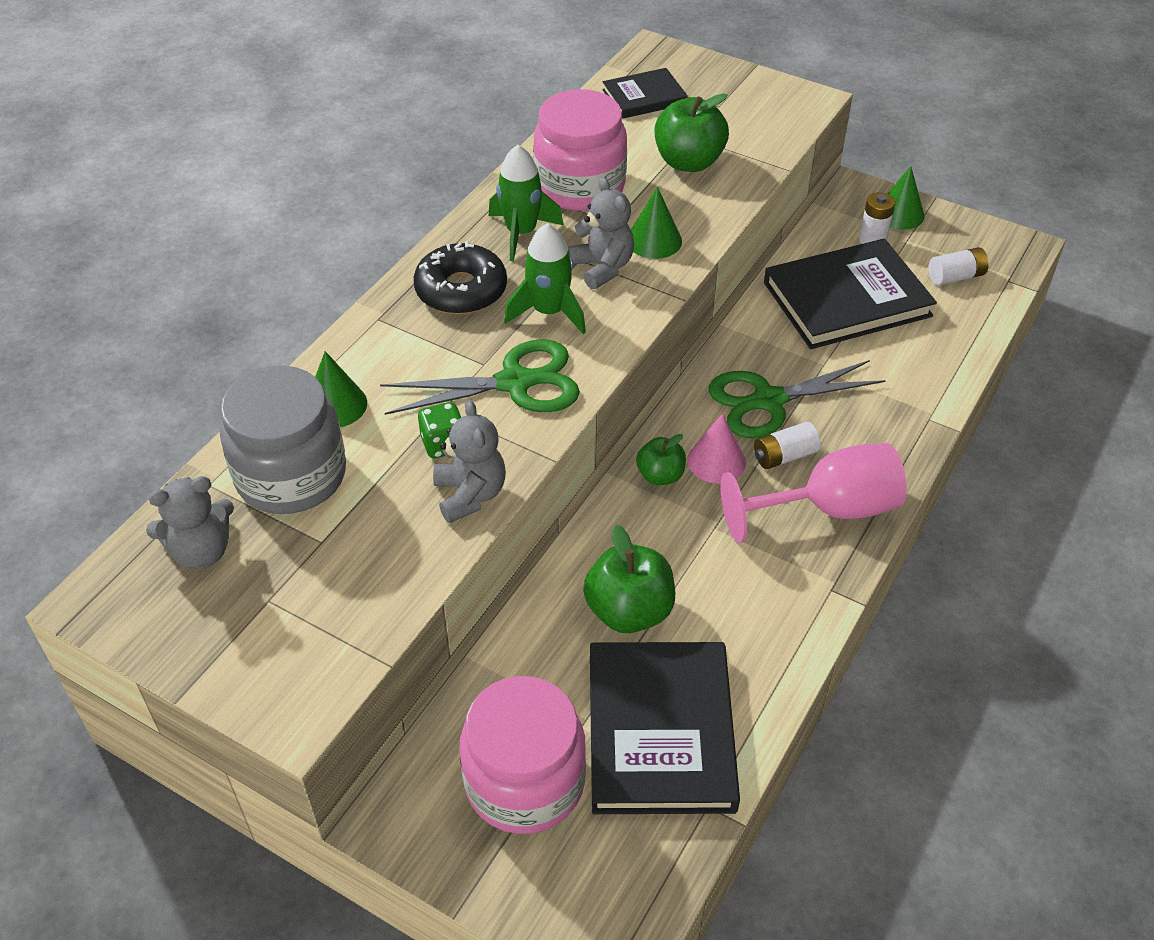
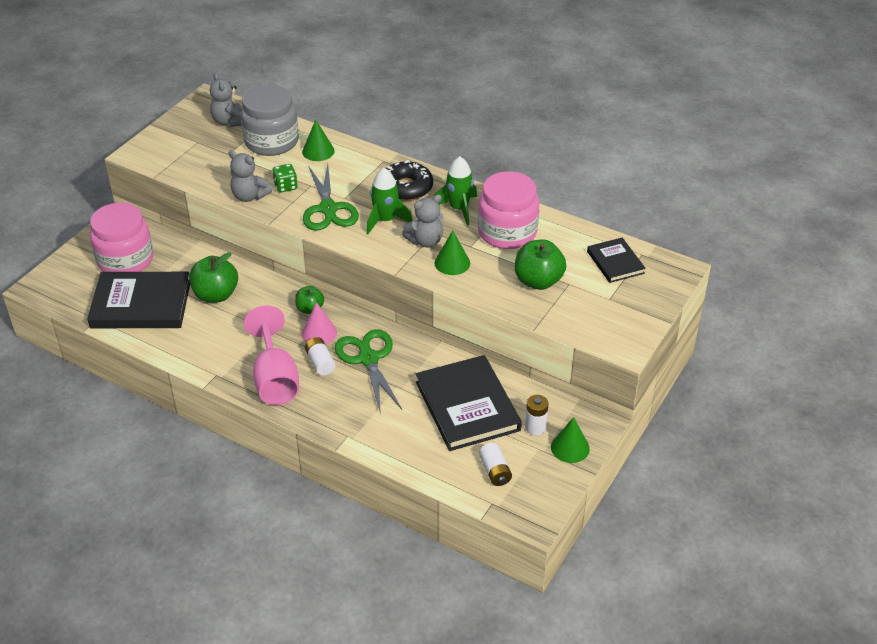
camera: 90 degrees right, 5 degrees down
(470, 495) = (249, 196): grey teddy bear -> grey teddy bear turned 45 degrees clockwise

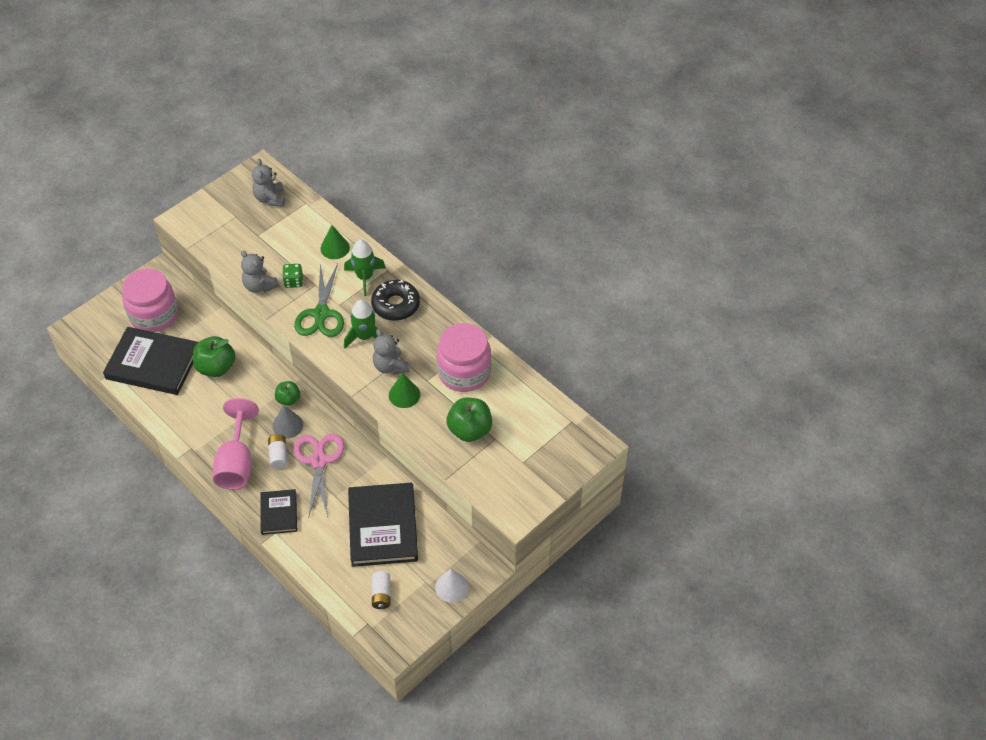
camera: 15 degrees right, 10 degrees up
(271, 142) = (298, 229): grey jar -> none
(319, 333) = (287, 425): pink cone -> grey cone
(368, 359) = (319, 461): green scissors -> pink scissors
(425, 241) = (390, 366): grey teddy bear -> grey teddy bear turned 75 degrees clockwise
(459, 209) = (432, 338): green rocket -> green rocket (365, 277)
(535, 427) = (431, 561): white battery -> none
(570, 447) = (451, 587): green cone -> white cone
(615, 262) = (544, 425): black book -> black book (279, 513)

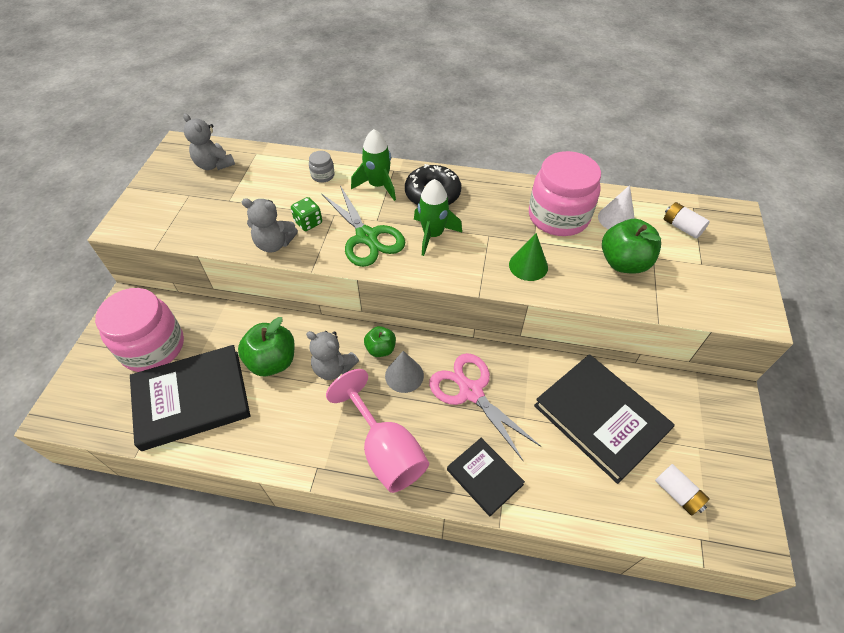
camera: 35 degrees left, 0 degrees up
(278, 455) = (424, 413): white battery -> white battery (681, 227)
(335, 248) = (323, 175): green cone -> grey jar
(390, 366) = (486, 248): grey teddy bear -> grey teddy bear (333, 368)
(451, 587) = (727, 435): white cone -> white cone (616, 219)

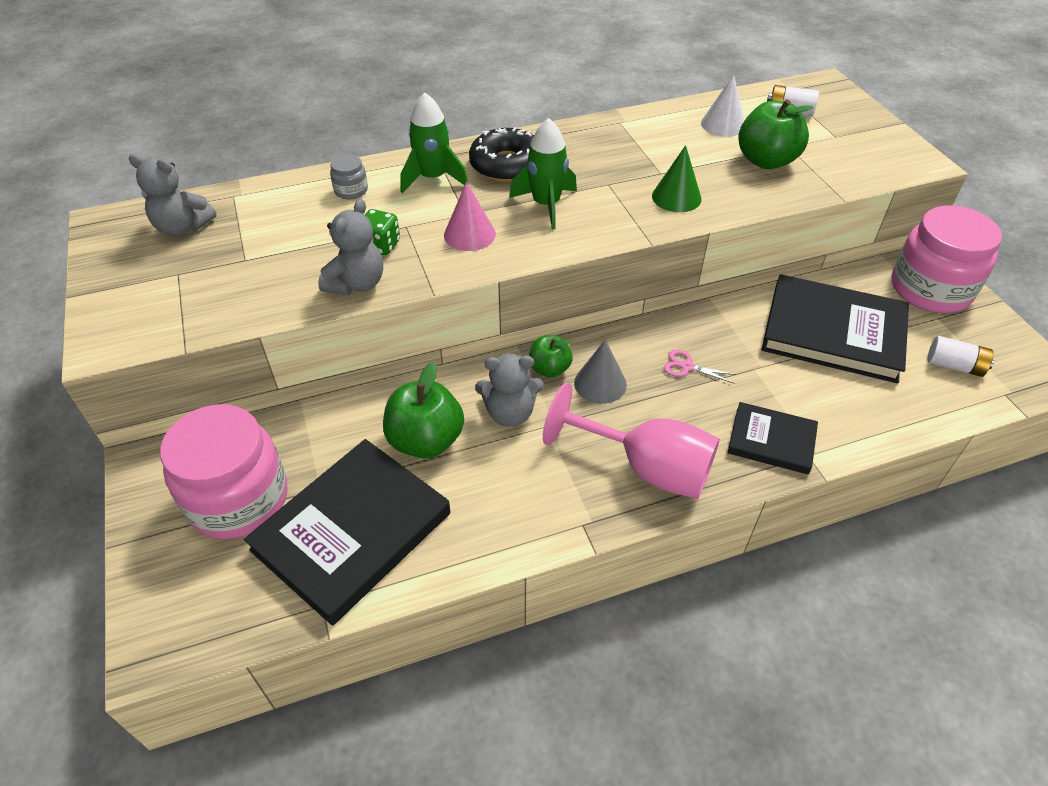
camera: 30 degrees left, 5 degrees down
(274, 244) = (357, 284): grey teddy bear -> grey teddy bear turned 45 degrees counterclockwise
(367, 237) = (469, 234): green scissors -> pink cone
(471, 392) = (687, 367): pink scissors -> pink scissors, size x0.44
(558, 216) = (664, 142): pink jar -> pink jar (930, 289)

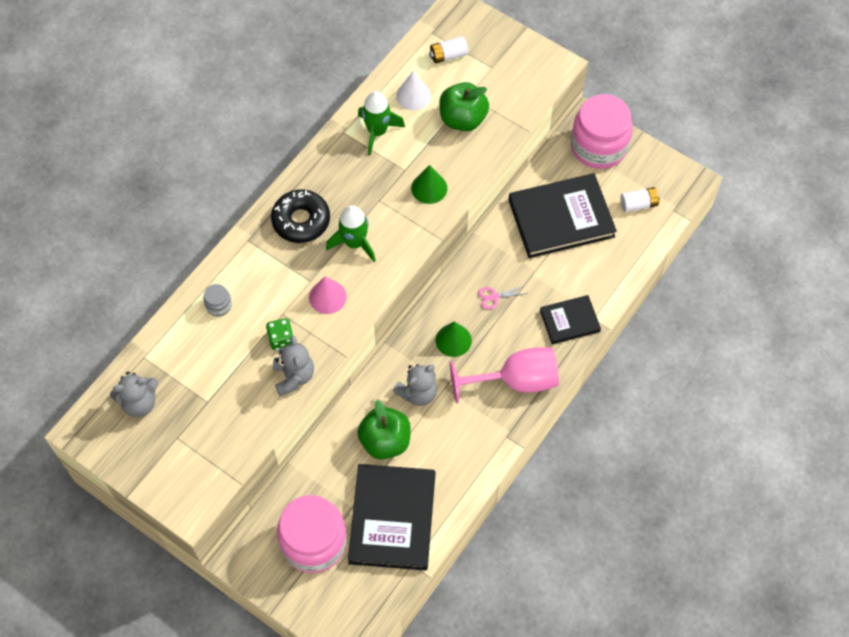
camera: 35 degrees left, 15 degrees up
(433, 178) = (263, 262): green rocket -> green rocket (377, 132)
(549, 369) = (417, 348): green apple -> none
(600, 383) = (453, 340): grey cone -> green cone

